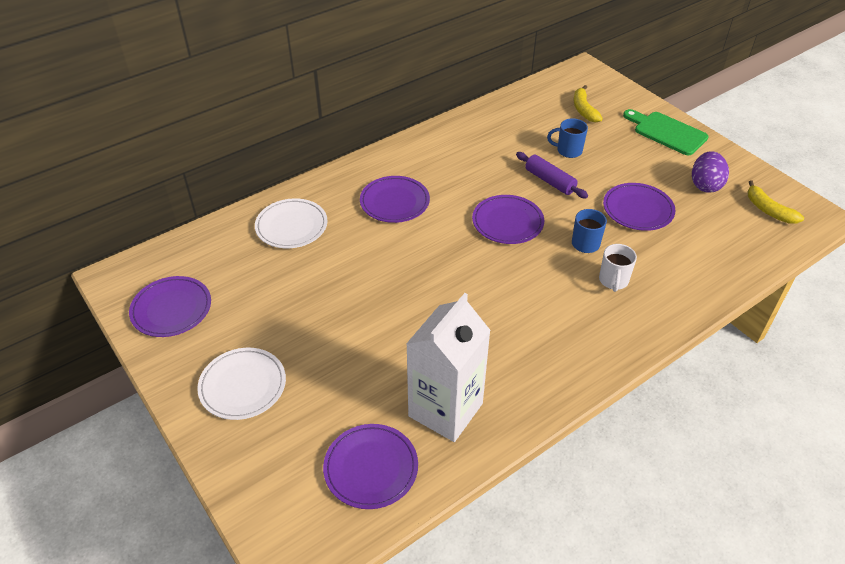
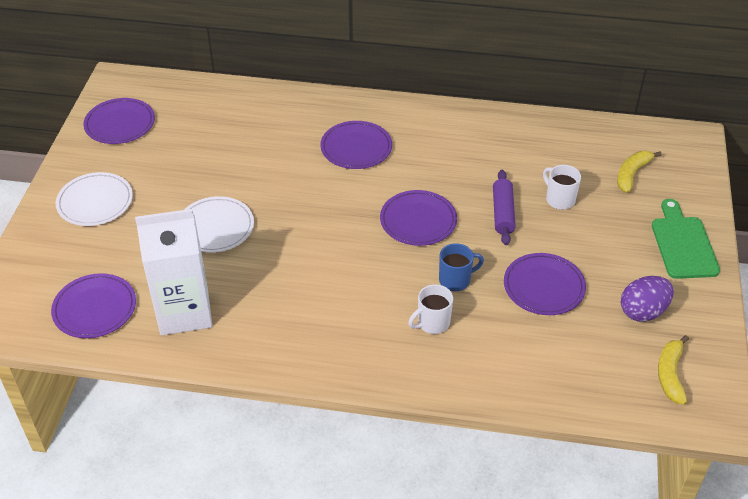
camera: 45 degrees right, 0 degrees up
(291, 226) = (262, 118): white plate -> white plate (215, 227)
(568, 151) = (559, 199): blue mug -> white mug

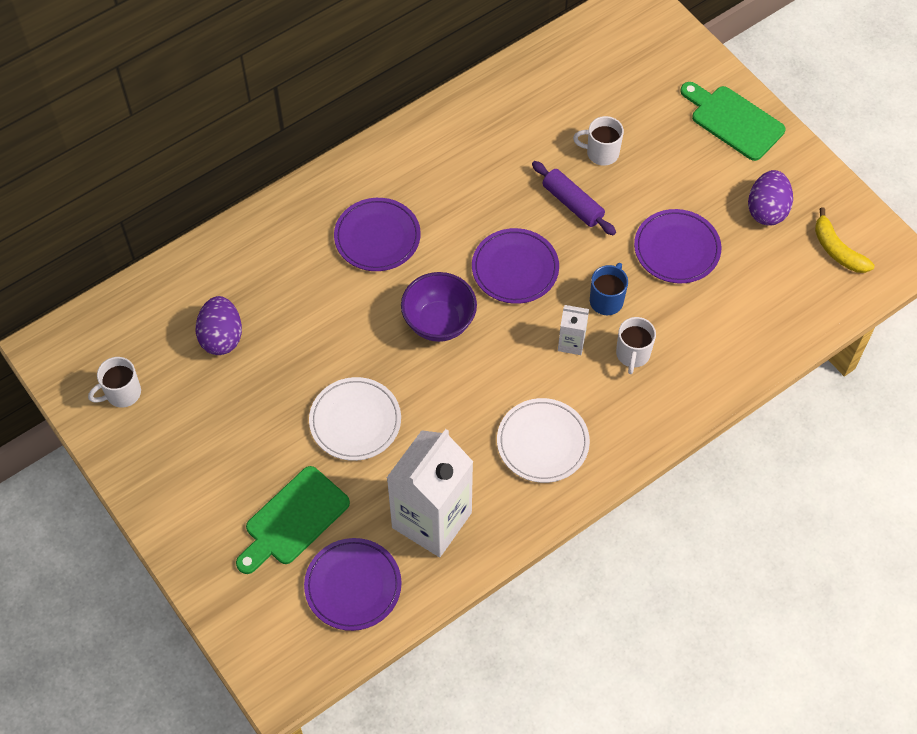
camera: 45 degrees left, 15 degrees up
(95, 202) = (212, 491): white plate -> white plate (542, 442)
(113, 249) = (293, 520): none -> green cutting board
(120, 124) = (122, 393): purple plate -> white mug
(204, 135) = (221, 337): none -> purple egg
(332, 215) = (439, 322): none -> purple bowl
(400, 286) = (571, 343): none -> white carton
(632, 174) = (629, 80): yellow banana -> none

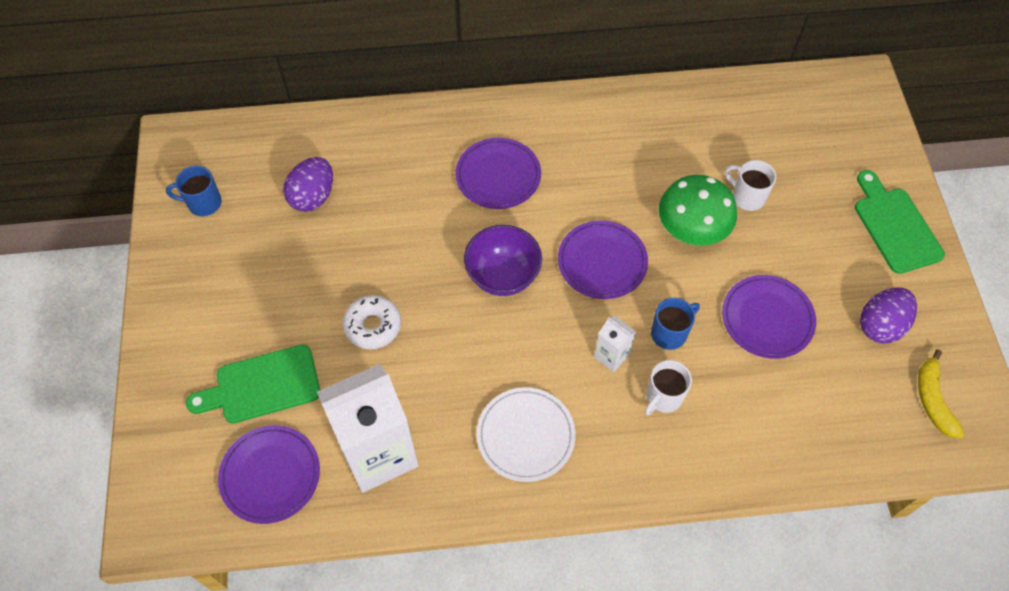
camera: 30 degrees right, 0 degrees up
(122, 393) = (203, 203): white mug -> blue mug
(355, 421) = (373, 326): white plate -> white donut
(572, 204) = (691, 229): purple rolling pin -> green mushroom

